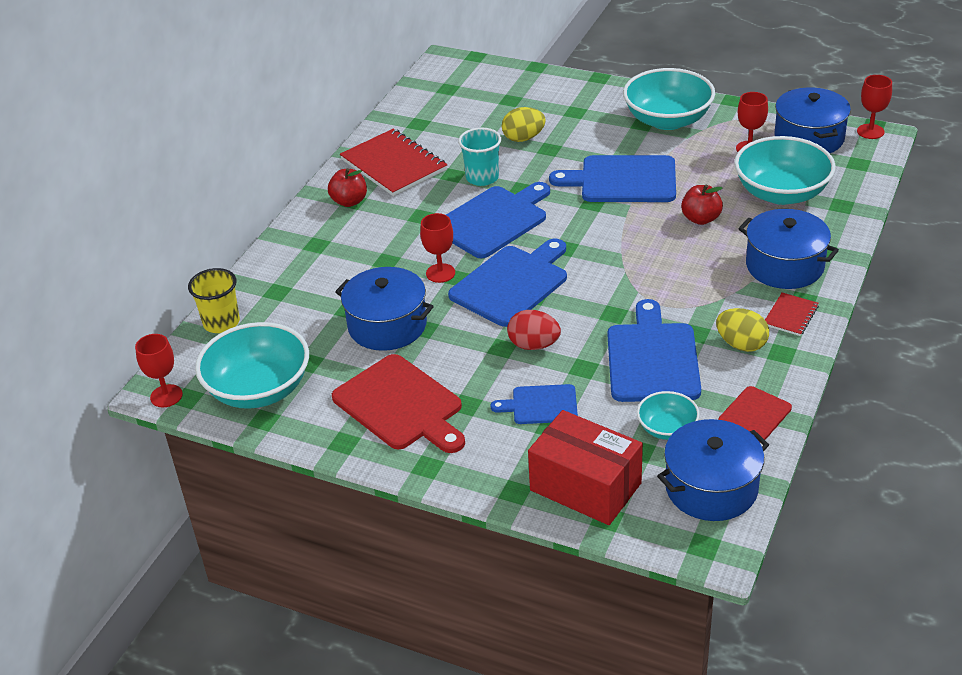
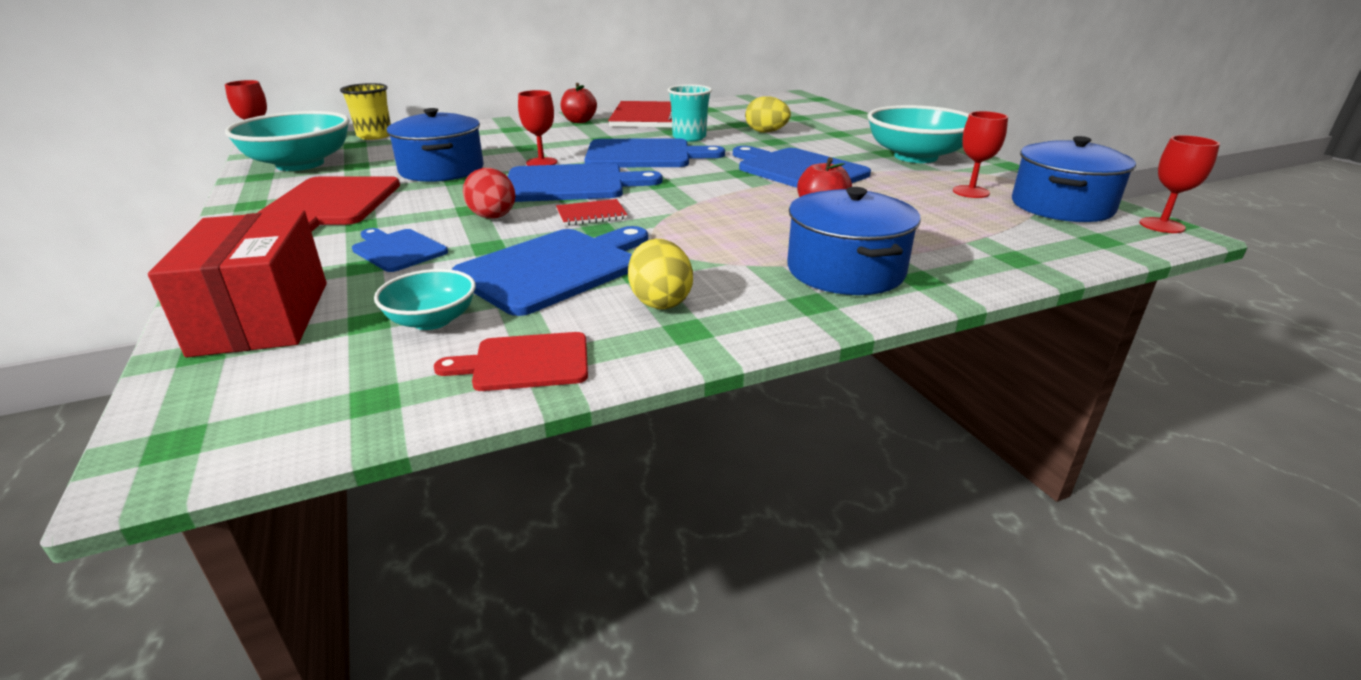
camera: 40 degrees right, 10 degrees down
(711, 488) = (329, 394): blue pot -> none
(781, 193) = (951, 226): turquoise bowl -> none
(790, 316) = (768, 307): red notebook -> red notebook (591, 214)

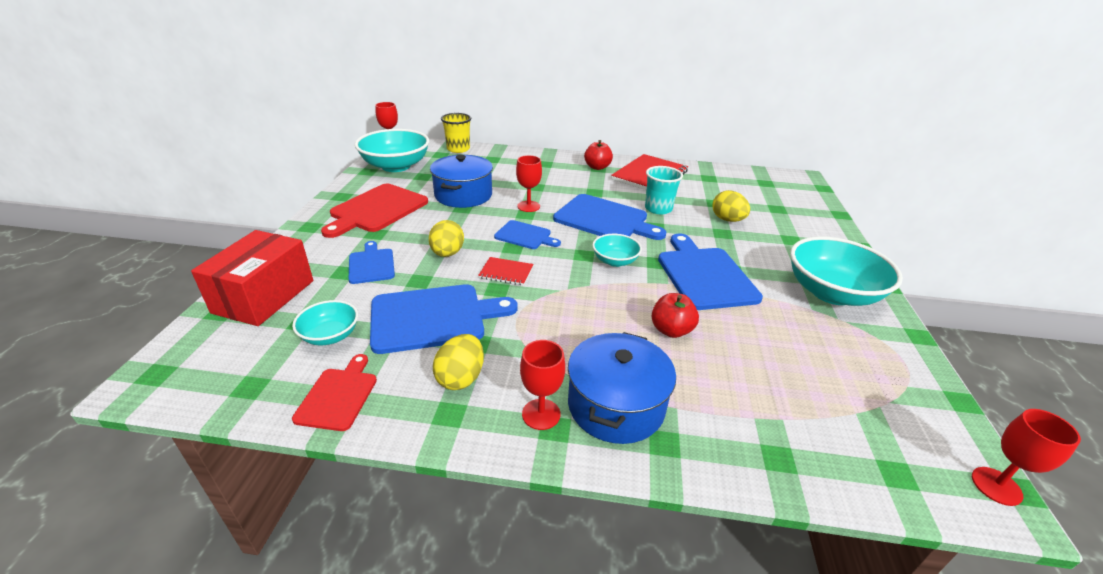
camera: 30 degrees right, 5 degrees up
(493, 217) = (447, 253): red egg -> yellow egg
(525, 362) = (338, 396): red cutting board -> red cutting board turned 75 degrees clockwise
(571, 184) = (525, 236): blue cutting board -> blue cutting board, size x0.56
(699, 180) = (615, 261): none -> turquoise bowl
(971, 192) = (833, 357): red goblet -> red goblet (541, 414)
(1061, 206) = (908, 413): blue pot -> none

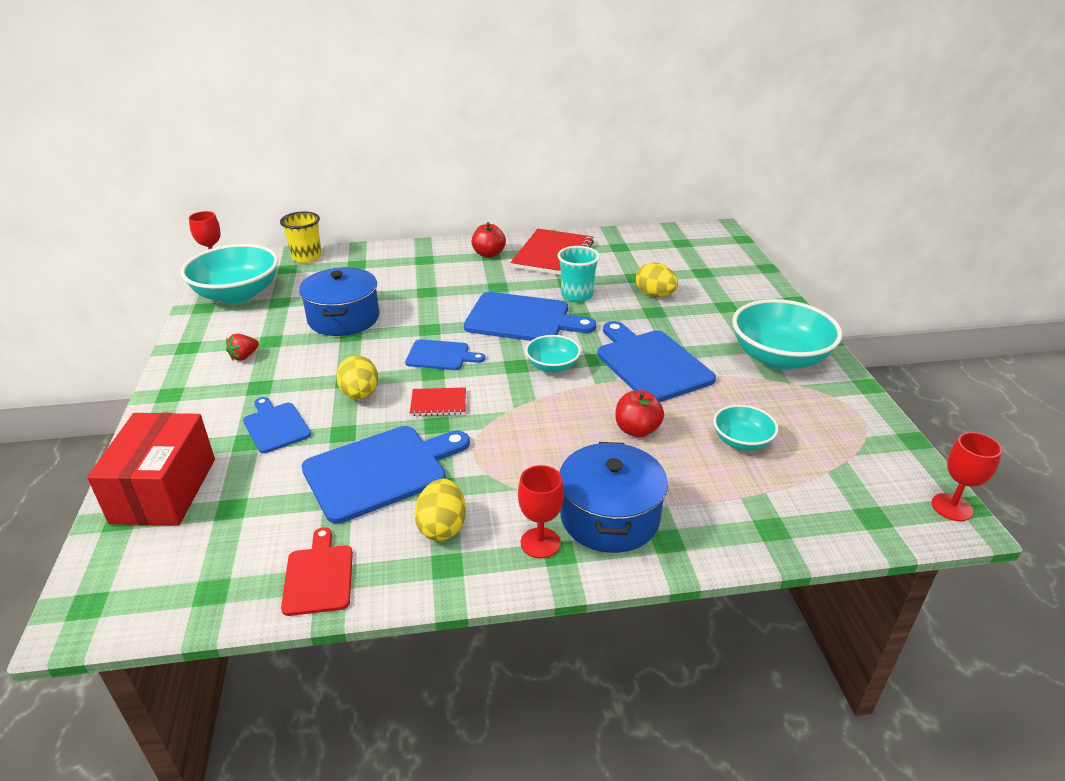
camera: 15 degrees left, 0 degrees up
(330, 335) = (272, 516): turquoise bowl -> turquoise bowl (742, 441)
(377, 210) = (244, 356): red cutting board -> red strawberry
(528, 206) = (429, 319): red goblet -> none

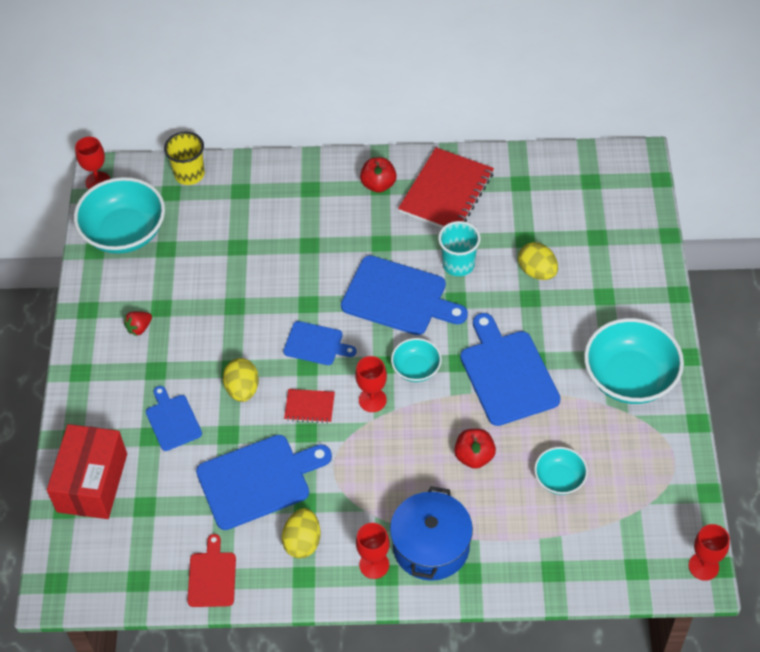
camera: 10 degrees right, 20 degrees up
(343, 318) = (228, 280): blue pot -> none
(509, 393) = (372, 400): none -> red goblet

